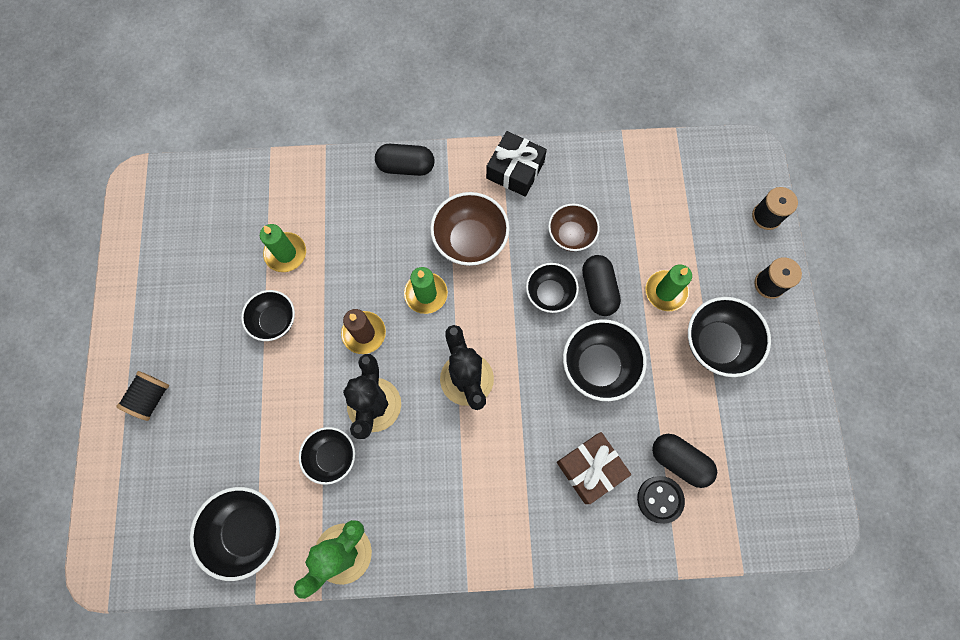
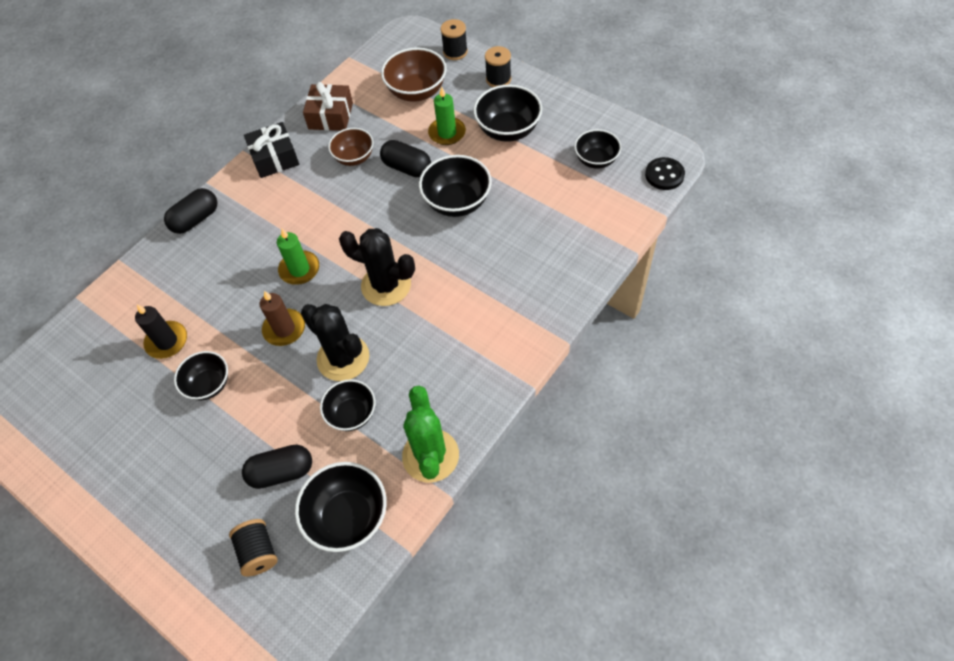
camera: 45 degrees left, 15 degrees down
(151, 398) = (168, 523): black spool -> black spool (258, 552)
(286, 253) = (167, 341): green candle -> black candle
(470, 241) = (293, 217): brown bowl -> brown bowl (417, 92)
(549, 294) = (380, 196): black bowl -> black bowl (596, 160)
(590, 468) = (520, 253): brown gift -> brown gift (330, 116)
(660, 499) = (577, 228): black button -> black button (664, 175)
(679, 461) = (563, 200): black capsule -> black capsule (281, 472)

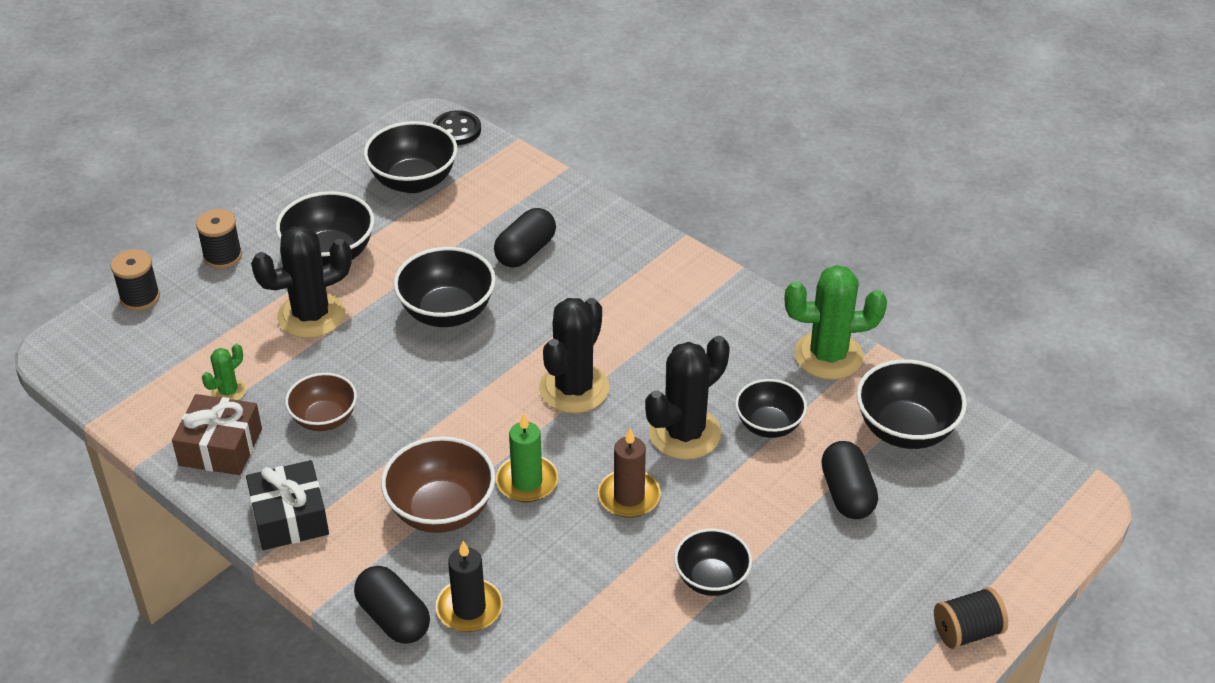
camera: 90 degrees left, 15 degrees down
(167, 341) = (630, 637): black candle -> black candle (469, 608)
(258, 552) = (952, 513): black spool -> black spool (967, 632)
(376, 109) = (228, 392): none -> green cactus
(407, 167) = (365, 360): black capsule -> black capsule (525, 251)
(417, 92) = (210, 344): brown bowl -> brown bowl (441, 510)
(447, 133) = (311, 315): green candle -> black cactus
(596, 160) = (413, 181): black bowl -> black bowl, size x1.51

